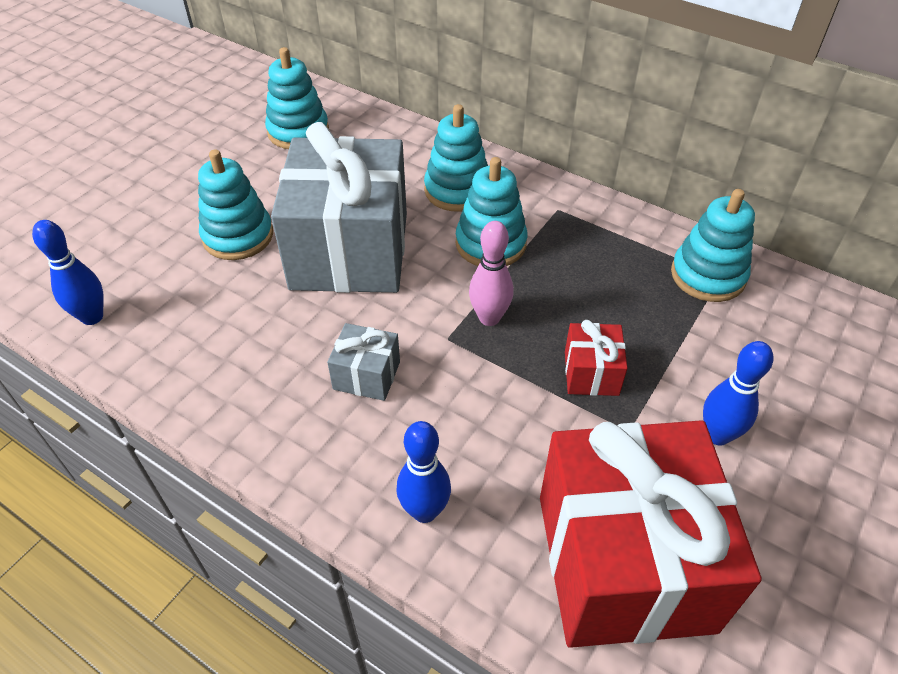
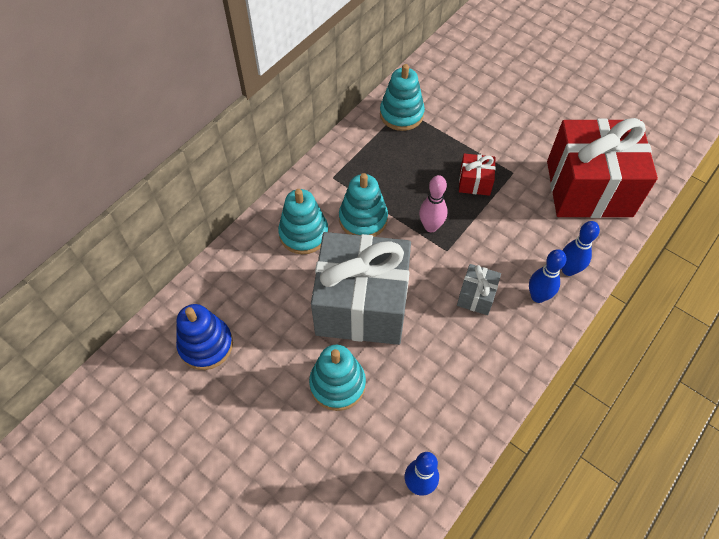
camera: 85 degrees left, 10 degrees up
(298, 131) = (206, 345): turquoise stacking toy -> blue stacking toy
(717, 435) = (515, 137): blue bowling pin -> blue bowling pin (538, 296)

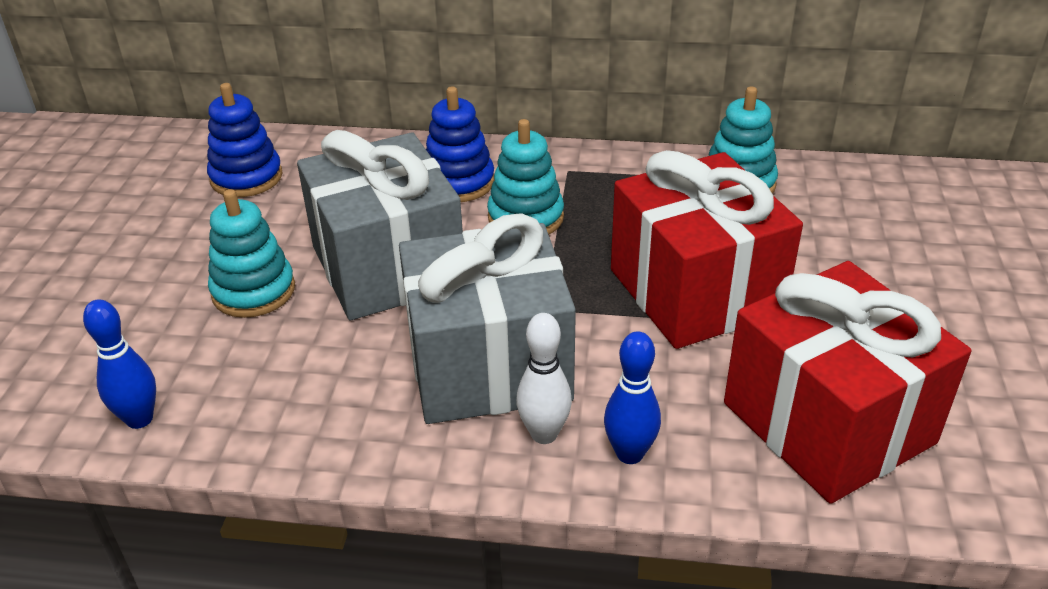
camera: 60 degrees right, 20 degrees down
(304, 233) = (458, 182): turquoise stacking toy -> blue stacking toy
(431, 226) = (571, 278): pink bowling pin -> none
(475, 182) = (695, 291): red gift -> red gift, size x2.41
(476, 296) = (488, 366): grey gift -> grey gift, size x2.41
(538, 296) = (544, 434): blue bowling pin -> white bowling pin

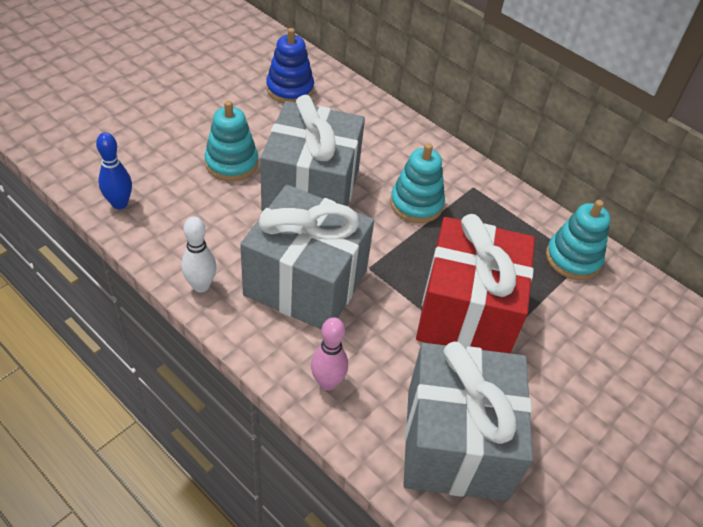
camera: 30 degrees right, 10 degrees up
(458, 182) = (400, 158): blue stacking toy -> none
(544, 434) = (295, 341): white bowling pin -> white bowling pin (201, 286)
(629, 454) = (327, 382): blue bowling pin -> pink bowling pin
(828, 422) = (456, 443): red gift -> grey gift

